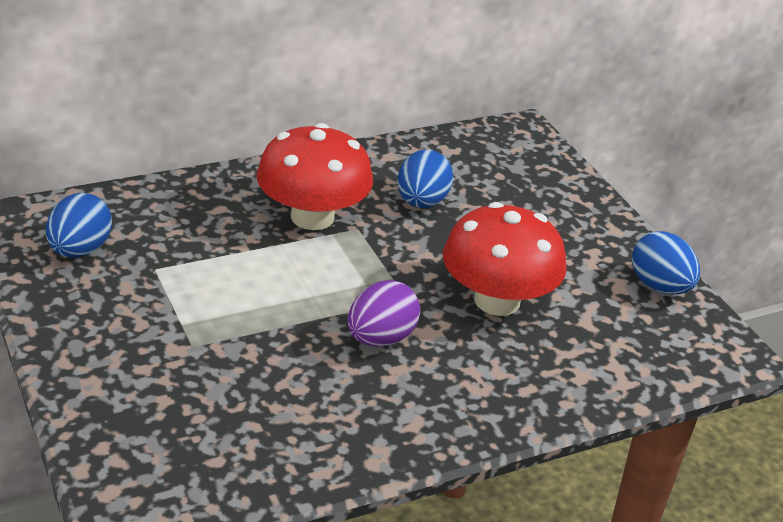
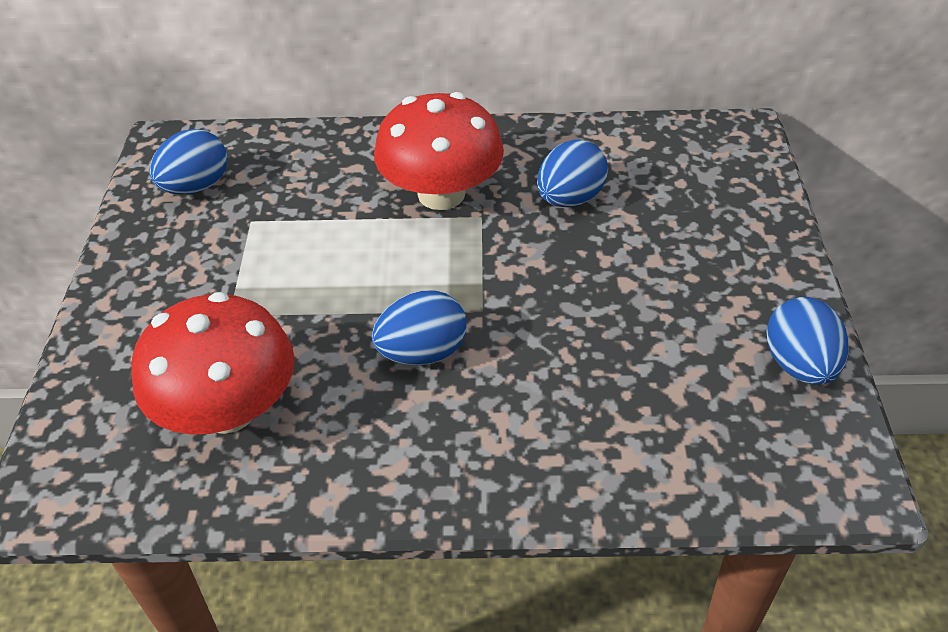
camera: 30 degrees right, 10 degrees up
(380, 338) = (422, 352): purple egg -> blue egg
(497, 300) = (583, 337): red mushroom -> red mushroom (228, 409)

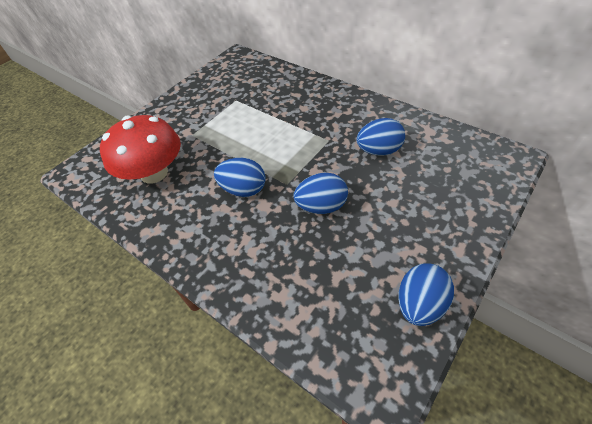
camera: 40 degrees right, 5 degrees up
(196, 187) = (230, 77): blue egg -> blue egg (321, 206)
(441, 194) = (321, 122): red mushroom -> none

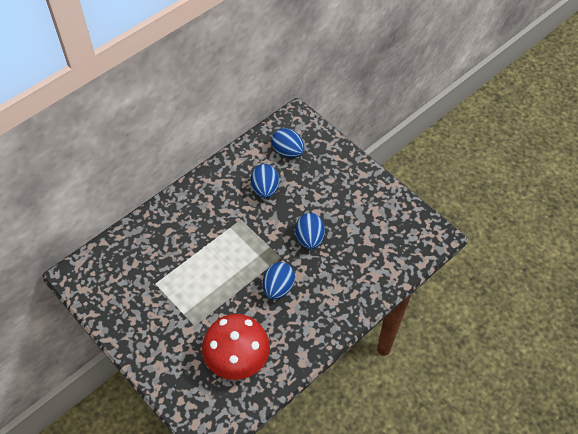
camera: 85 degrees left, 5 degrees up
(419, 304) = (394, 205): blue egg -> blue egg (287, 152)

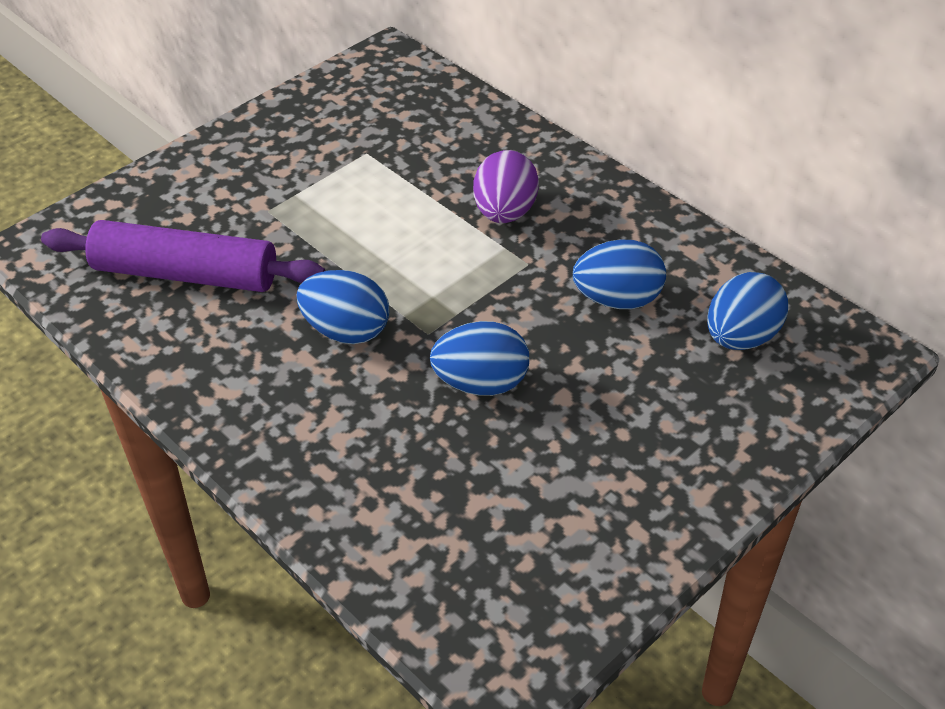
camera: 90 degrees right, 10 degrees down
(207, 226) = (505, 212): none -> purple egg
(237, 358) = (186, 273): red mushroom -> purple rolling pin

